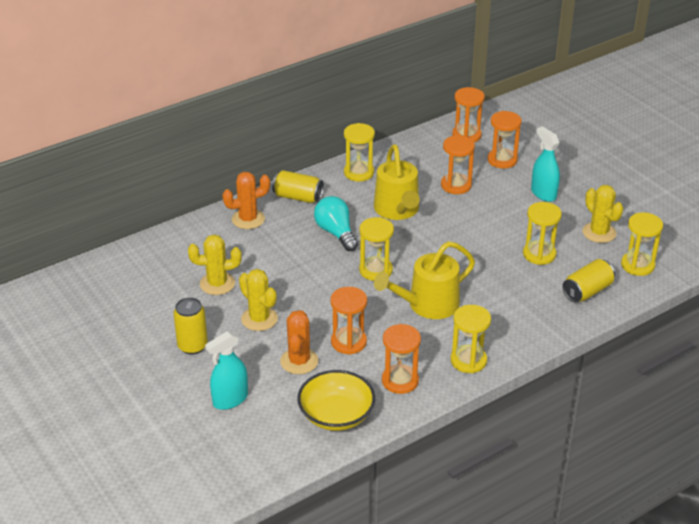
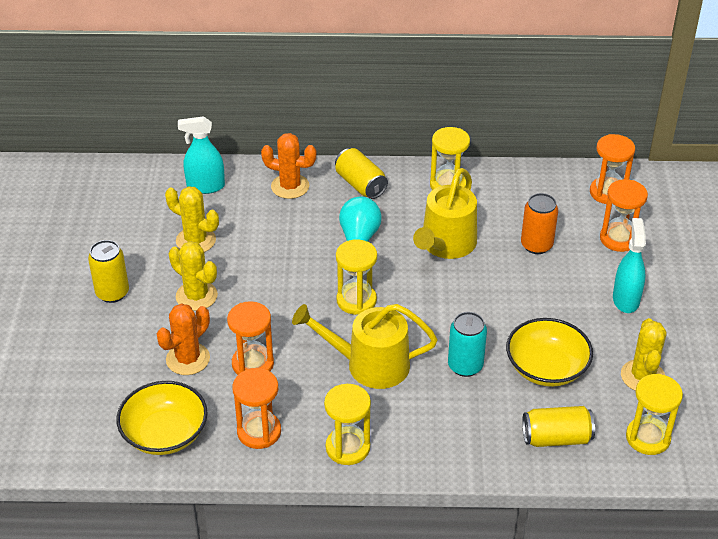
camera: 35 degrees right, 5 degrees up
(230, 399) = (90, 364): turquoise spray bottle -> turquoise spray bottle (205, 186)
(259, 319) = (196, 296): yellow cactus -> yellow cactus turned 45 degrees counterclockwise
(456, 185) = (536, 245): orange hourglass -> orange can
(489, 276) = (465, 366): none -> turquoise can
(539, 254) = (546, 368): yellow hourglass -> yellow bowl

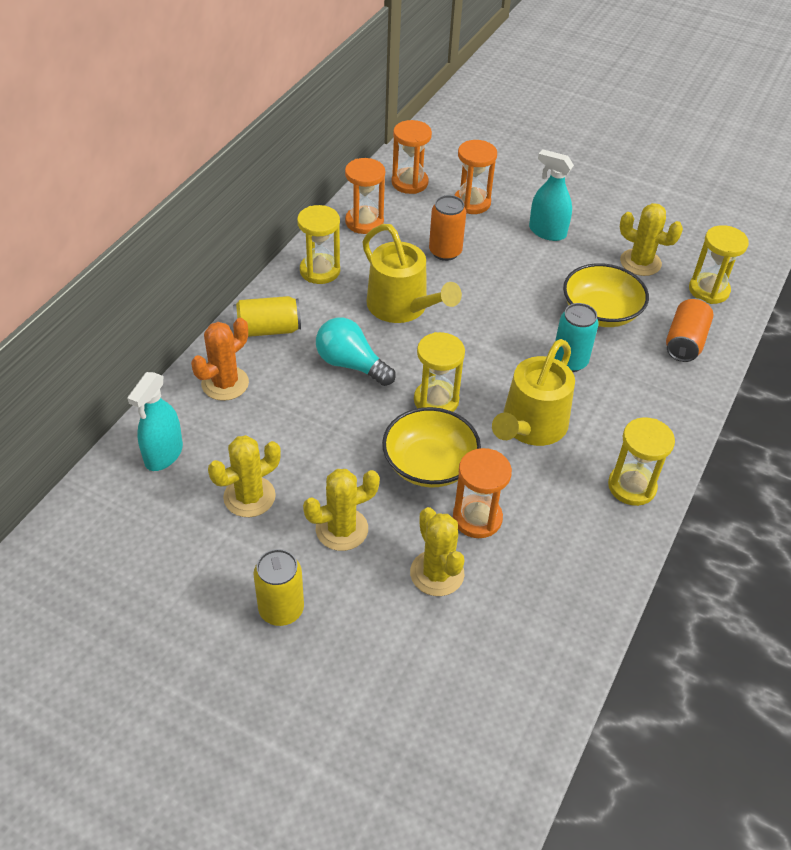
camera: 65 degrees left, 5 degrees up
(165, 434) = (539, 636): yellow bowl -> yellow bowl (429, 464)
(188, 359) = (437, 573): orange cactus -> yellow cactus
(259, 432) = (577, 549): orange hourglass -> orange hourglass (364, 222)
(556, 438) = (685, 342): yellow can -> orange can

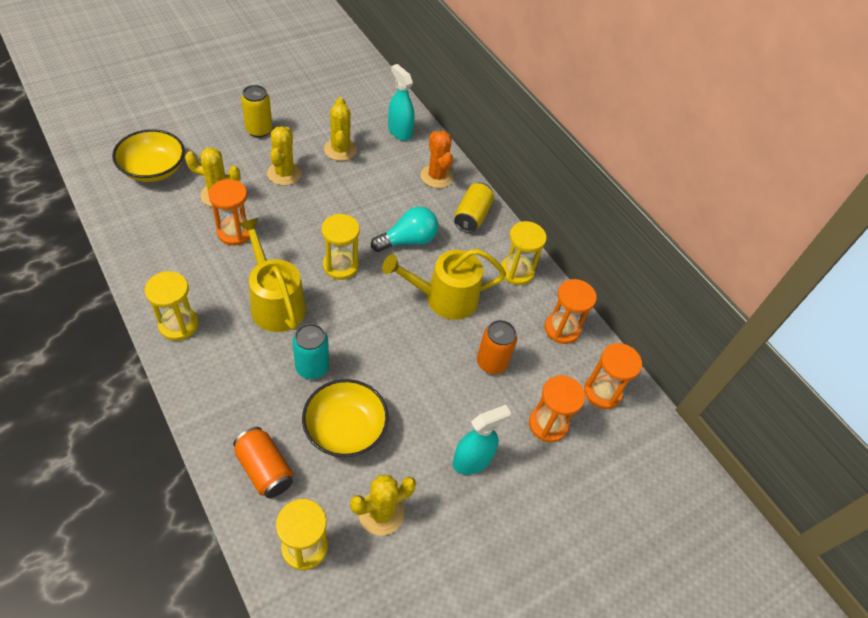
camera: 115 degrees right, 5 degrees up
(429, 464) = (293, 233): yellow bowl -> yellow bowl (153, 169)

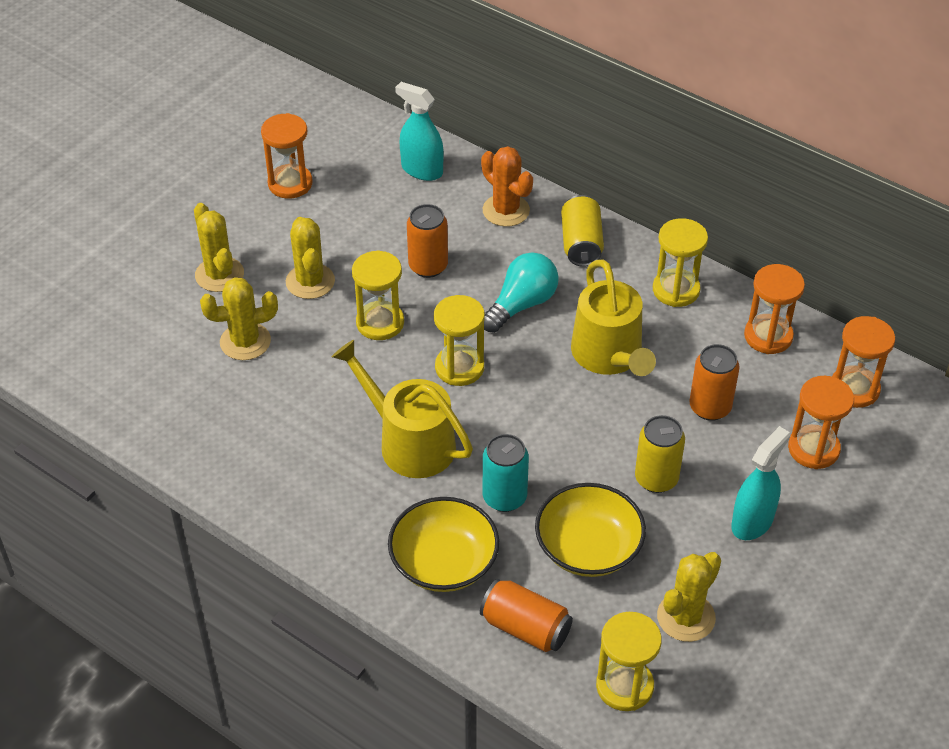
camera: 15 degrees left, 5 degrees down
(153, 169) = (135, 342): yellow bowl -> yellow bowl (444, 562)
(178, 325) = (310, 515): yellow hourglass -> yellow hourglass (380, 323)
(235, 232) = (299, 379): orange hourglass -> orange hourglass (290, 183)
(259, 130) = (237, 238): yellow can -> yellow can (656, 479)
(340, 150) = (361, 223): yellow cactus -> yellow cactus (219, 275)
(364, 192) = (428, 266): none -> orange can
(444, 298) = (609, 355): yellow watering can -> yellow watering can turned 75 degrees counterclockwise

